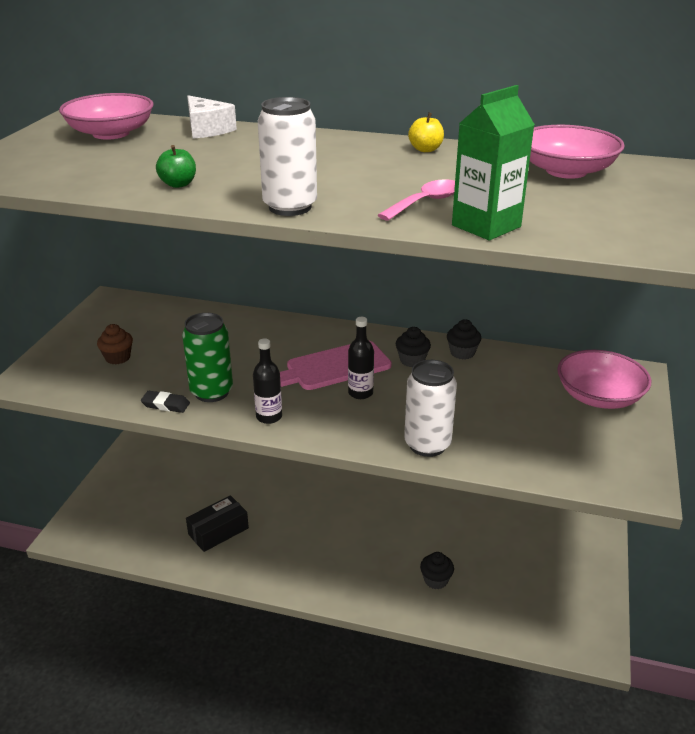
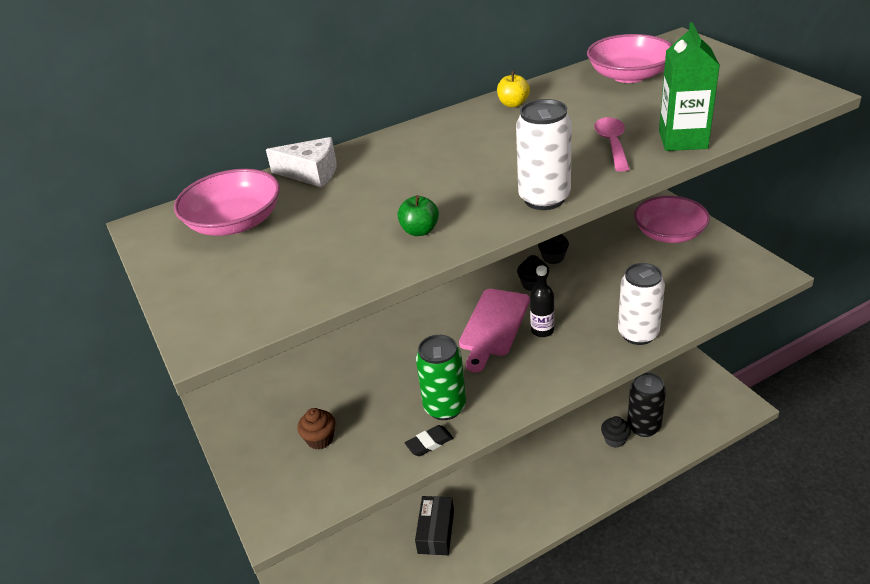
camera: 40 degrees left, 5 degrees up
(269, 417) = (516, 393): black bottle -> none
(475, 591) = (643, 427): none -> black can

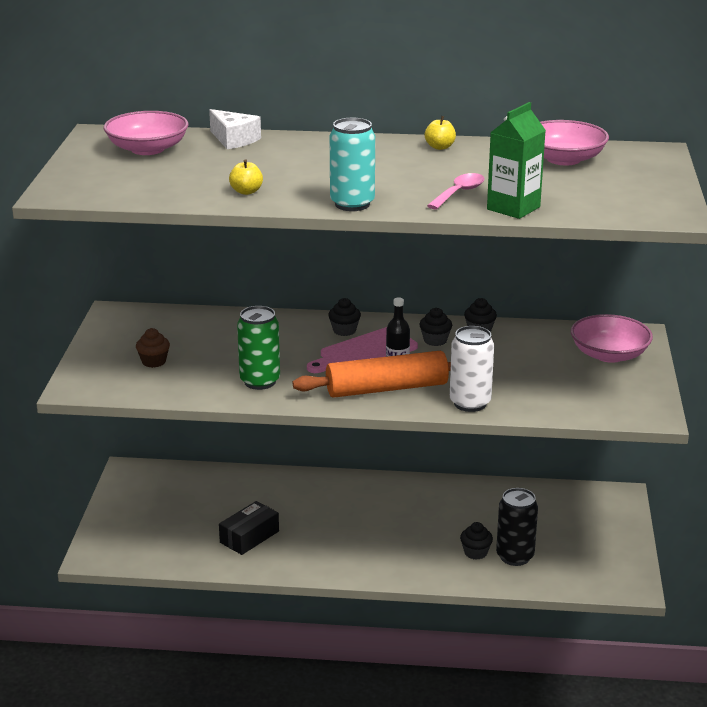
camera: 30 degrees right, 10 degrees down
(420, 231) = (246, 191): green apple -> yellow apple
(429, 443) = (222, 395): black eraser -> none
(450, 311) = (344, 330): none -> black cupcake
(544, 199) = (352, 204): white can -> turquoise can
(558, 355) = (386, 388): none -> orange rolling pin

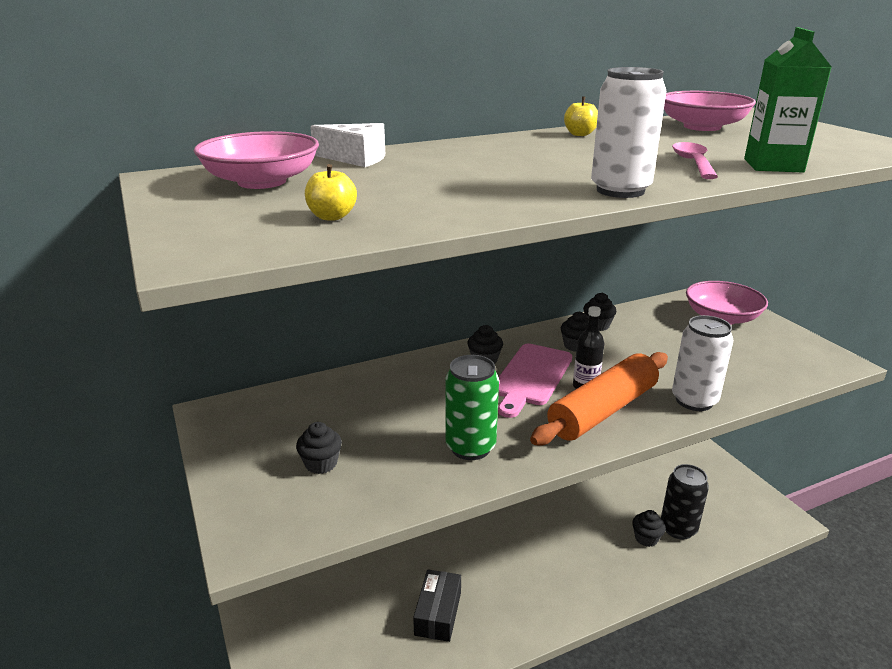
camera: 30 degrees left, 0 degrees up
(154, 362) = (321, 464): brown cupcake -> black cupcake
(246, 191) = (474, 201): yellow apple -> yellow apple (332, 217)
(352, 204) = (620, 190): turquoise can -> white can

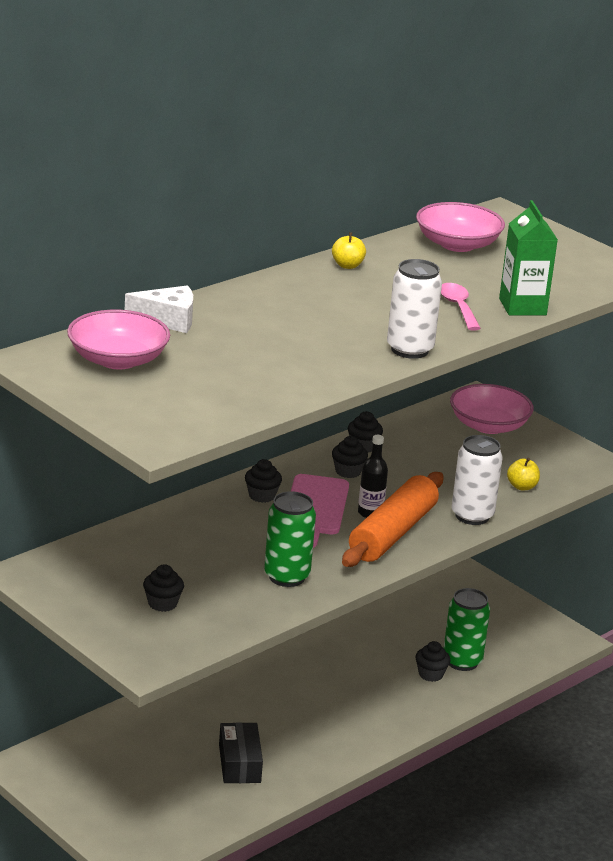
camera: 20 degrees left, 0 degrees up
(332, 217) = (213, 397): yellow apple -> yellow apple (522, 487)
(678, 528) = (462, 661): black can -> green can

